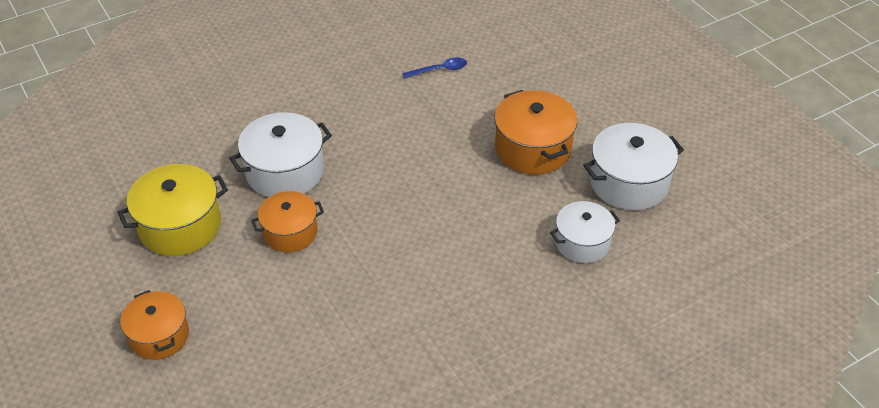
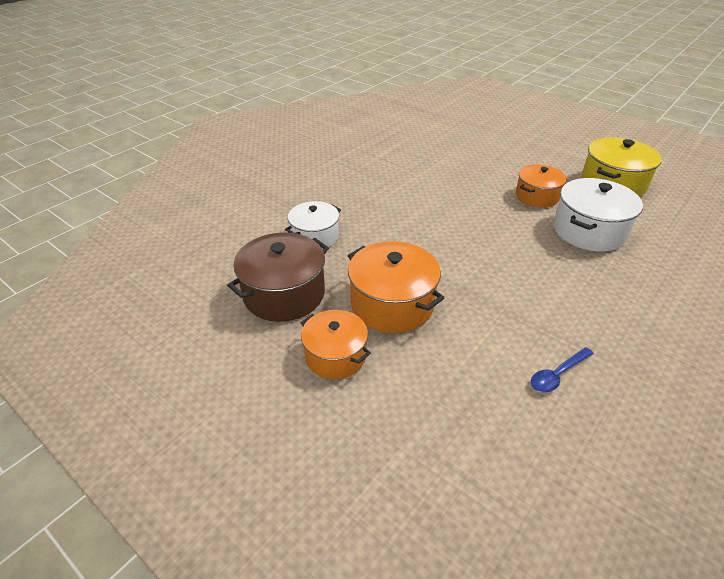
camera: 160 degrees right, 5 degrees down
(159, 336) = (549, 141): orange pot -> orange pot (335, 356)
(629, 182) = (284, 294): white pot -> brown pot

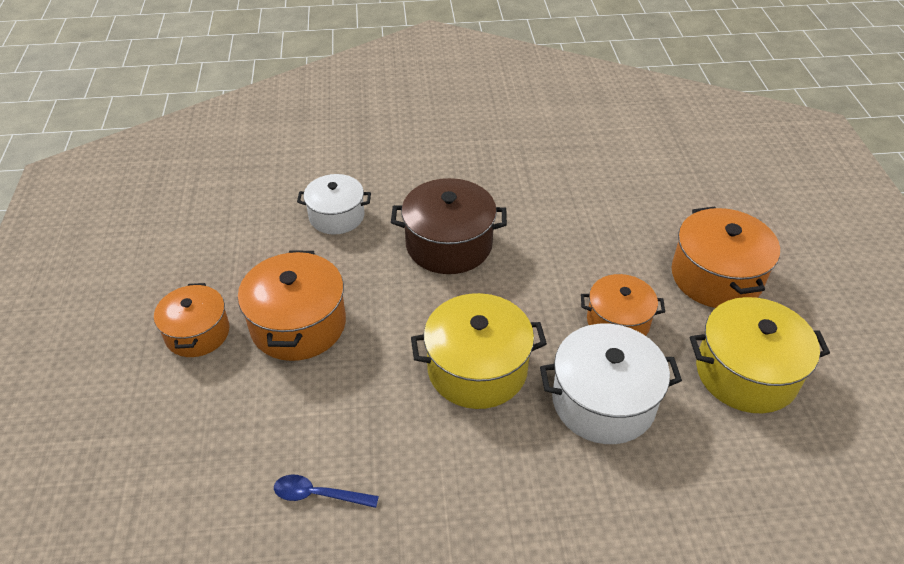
camera: 45 degrees right, 5 degrees up
(284, 294) = (240, 253): brown pot -> brown pot (449, 244)
(518, 256) = (477, 369): none -> yellow pot
(540, 156) = (716, 276): none -> orange pot

